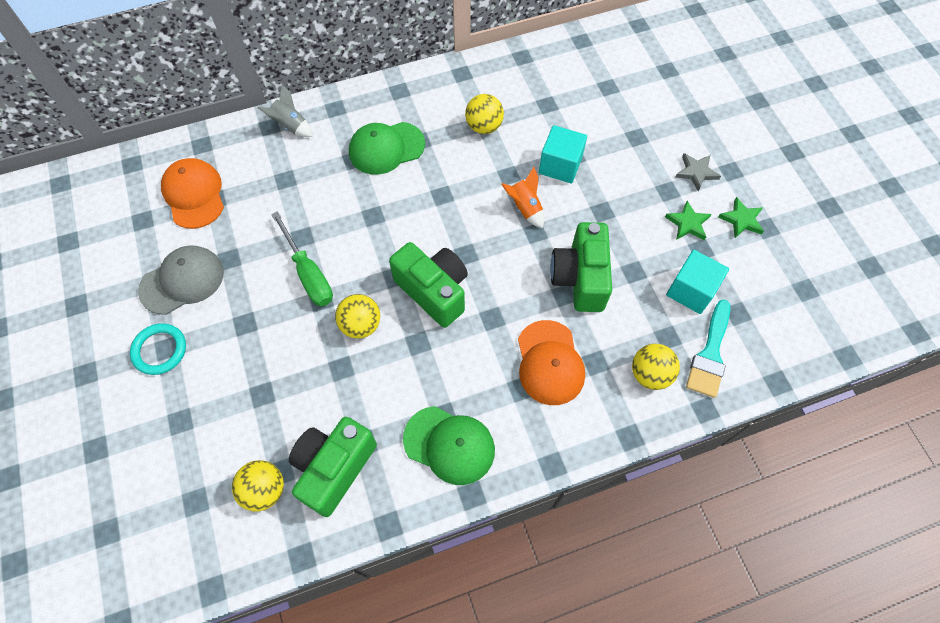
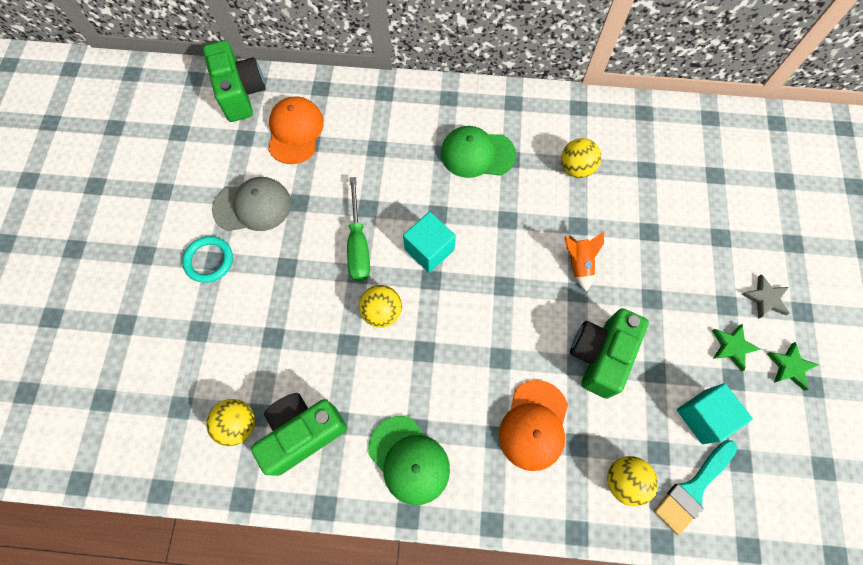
camera: 25 degrees right, 5 degrees up
(290, 126) = (403, 99): grey rocket -> none
(434, 291) = (459, 309): green camera -> green camera (241, 93)
(560, 165) = (631, 236): turquoise cube -> turquoise cube (429, 249)

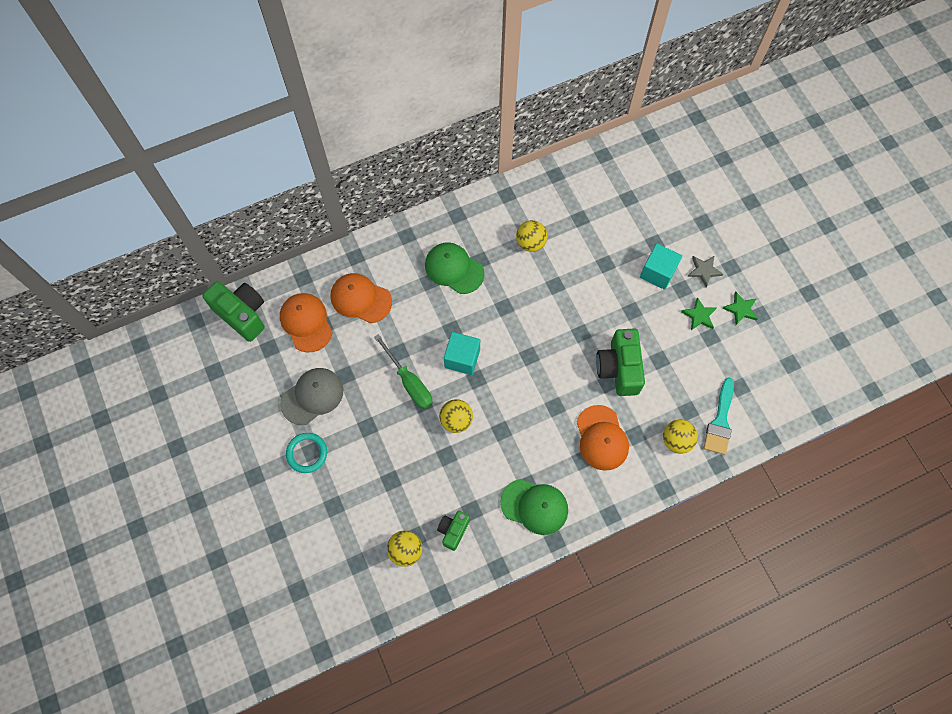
camera: 30 degrees left, 0 degrees up
(302, 433) = (453, 530): green camera -> green camera, size x0.57
(363, 136) = (360, 299): none -> orange cap
(477, 154) = (454, 269): green cap -> green cap turned 60 degrees clockwise
(579, 264) = (571, 312): orange rocket -> none
(703, 416) = (704, 372): turquoise cube -> turquoise cube (658, 272)

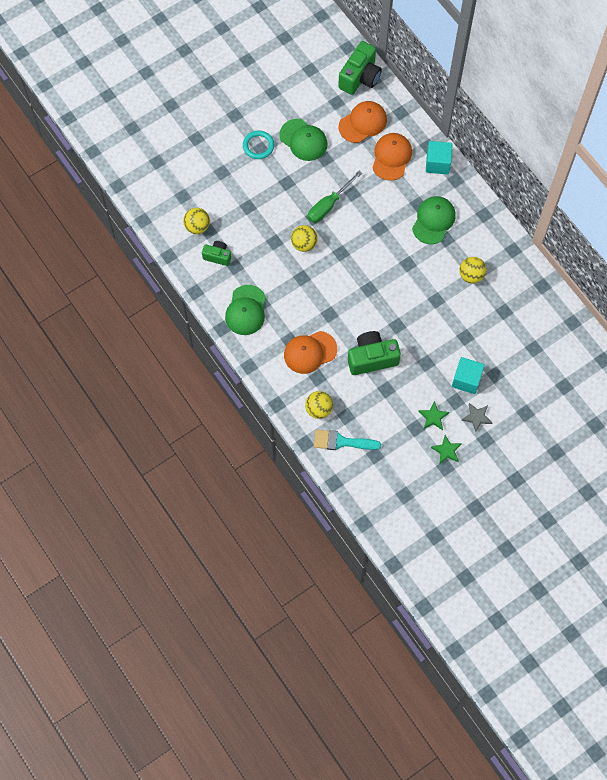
camera: 80 degrees right, 0 degrees up
(312, 396) = (303, 140): grey cap -> green cap
(462, 358) = (356, 240): turquoise cube -> turquoise cube (437, 163)

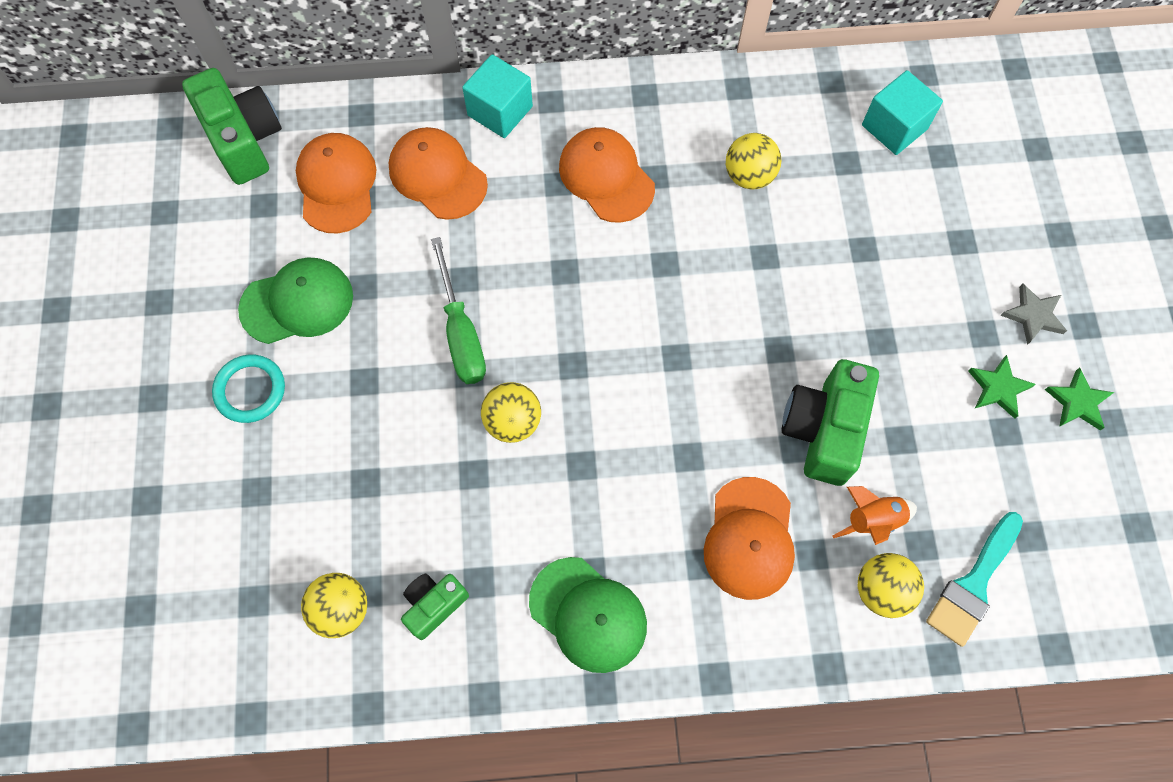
camera: 60 degrees left, 0 degrees up
(345, 393) = (872, 520): none -> orange rocket
(433, 220) = (606, 177): green cap -> orange cap
(466, 380) = (950, 292): turquoise cube -> turquoise cube (894, 127)

